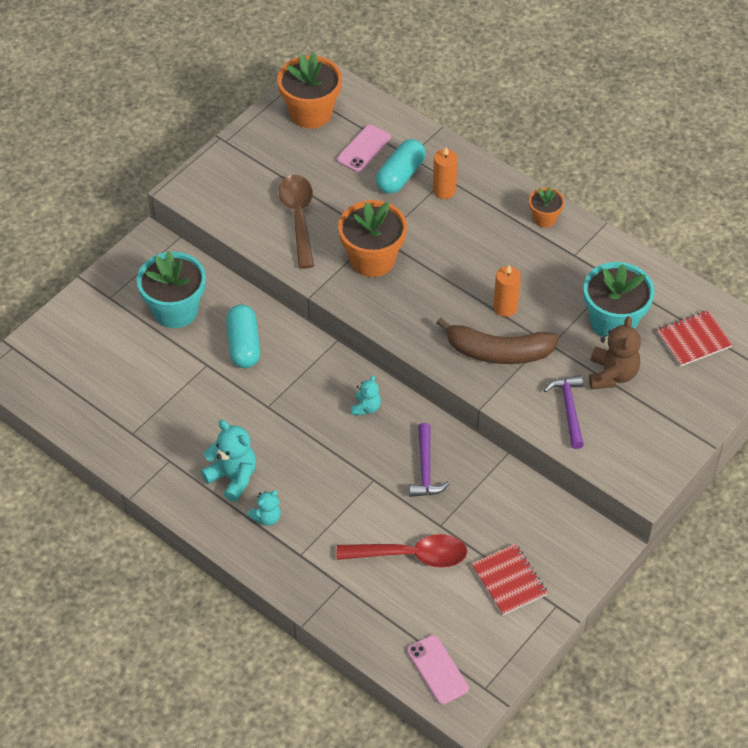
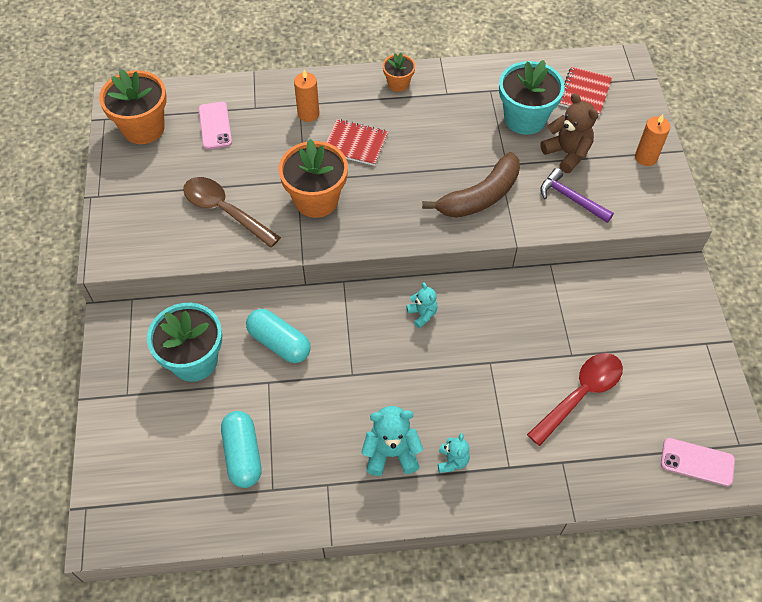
camera: 45 degrees left, 5 degrees up
(400, 175) = (265, 125): turquoise capsule -> turquoise capsule (243, 454)
(425, 469) = (514, 323): purple hammer -> none
(505, 307) = (447, 162): orange candle -> orange candle (646, 157)
(509, 580) = (659, 353): red notebook -> red notebook (355, 144)

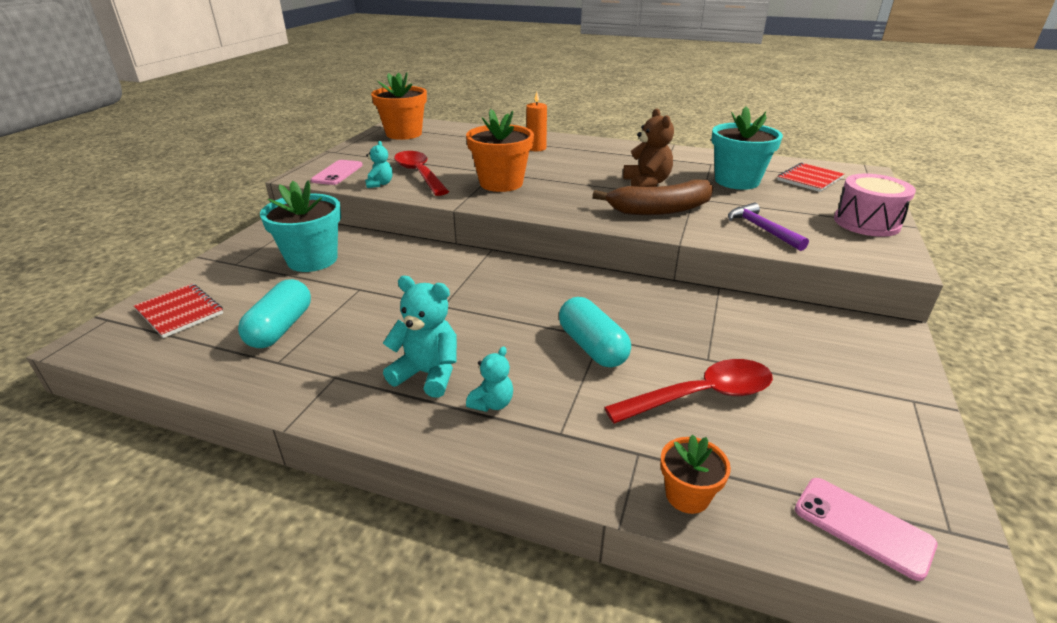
camera: 25 degrees right, 25 degrees down
(215, 126) = (457, 141): pink phone -> pink phone (337, 173)
(225, 211) = (419, 174): brown spoon -> red spoon
(279, 343) = (396, 268): turquoise capsule -> turquoise capsule (592, 347)
(355, 144) = (563, 166): red notebook -> red notebook (180, 312)
(398, 83) = (626, 148): orange flower pot -> orange flower pot (687, 495)
(422, 314) = (551, 286): turquoise teddy bear -> turquoise teddy bear (380, 184)
(567, 153) = (772, 205): brown teddy bear -> brown teddy bear (646, 183)
(646, 157) = (866, 222): orange candle -> pink drum

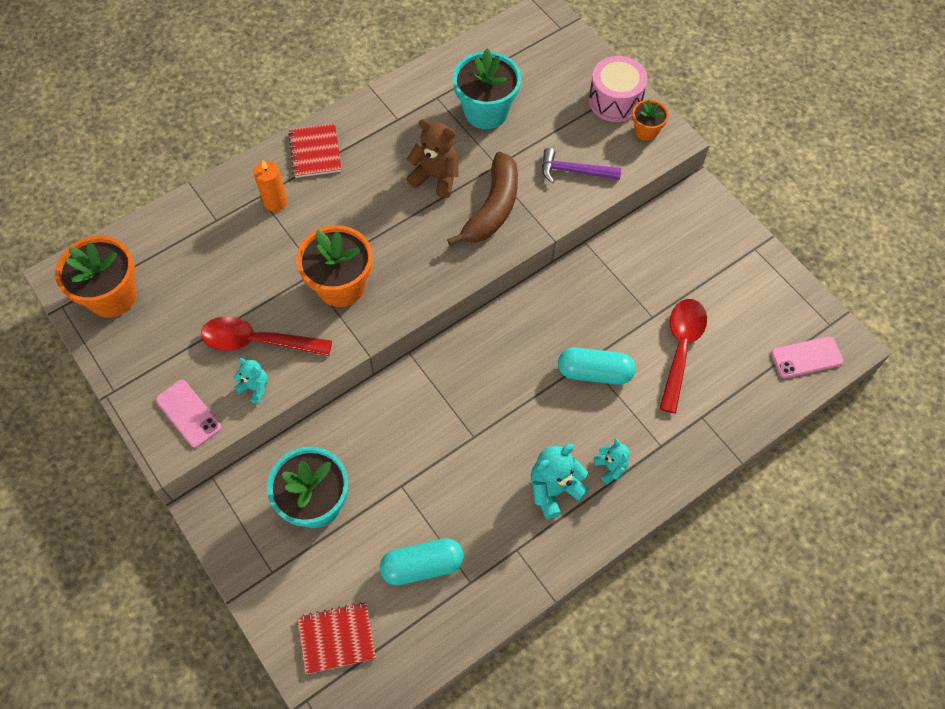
camera: 55 degrees left, 30 degrees up
(280, 328) = (422, 566): turquoise capsule -> turquoise capsule turned 60 degrees counterclockwise
(687, 495) = (743, 416): orange flower pot -> orange flower pot (646, 131)
(809, 179) = (524, 61): red notebook -> red notebook (315, 152)

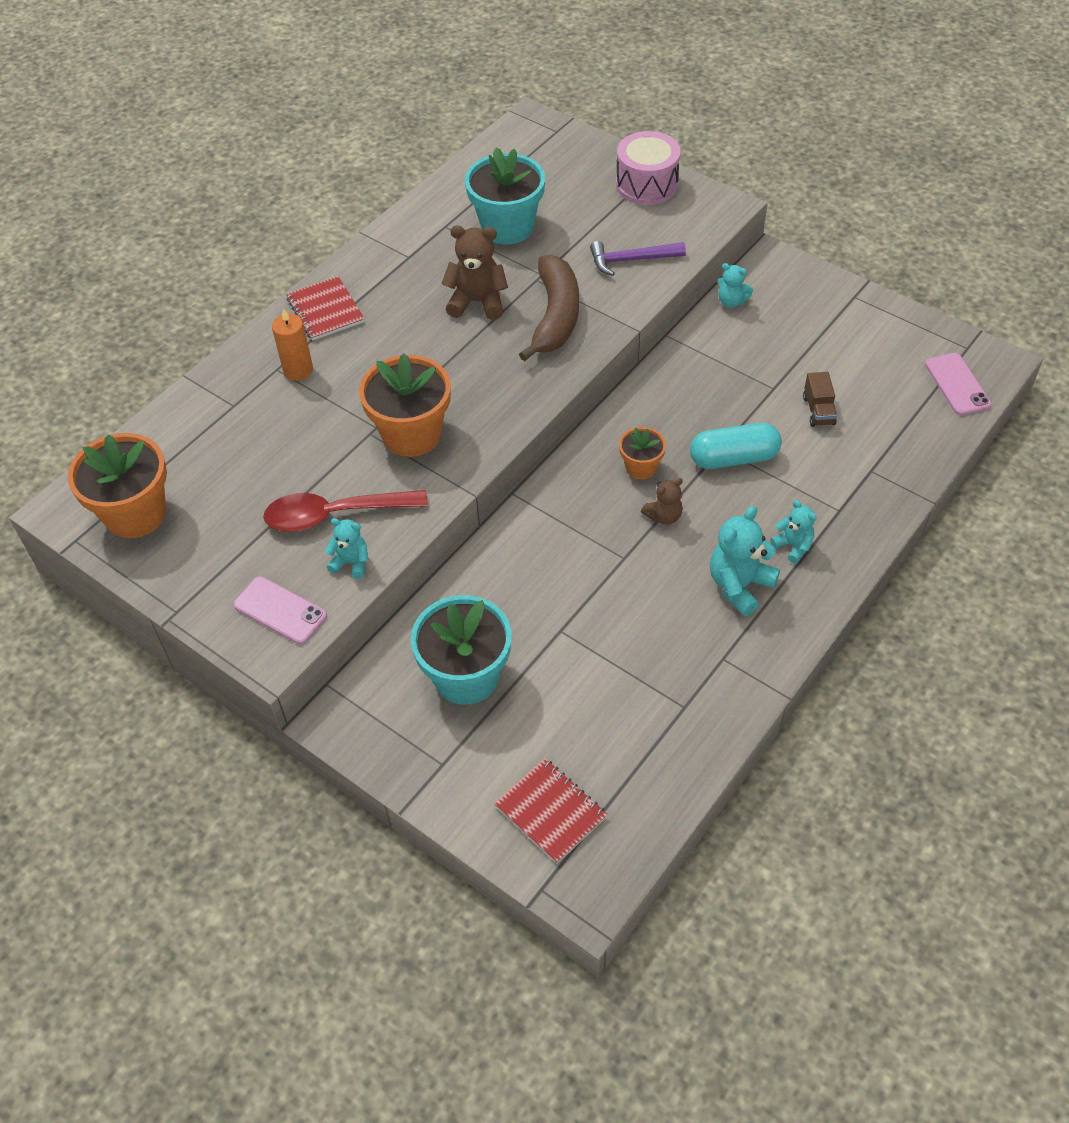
camera: 15 degrees left, 10 degrees down
(337, 638) = (550, 811): red notebook -> red notebook turned 75 degrees clockwise
(422, 566) = (621, 706): turquoise capsule -> none
(518, 409) = (664, 516): none -> brown teddy bear
(646, 131) = (693, 205): orange flower pot -> orange flower pot (641, 467)
(650, 225) = (731, 301): none -> turquoise teddy bear
(681, 348) = (818, 410): red spoon -> brown truck
(806, 357) = (957, 384): pink phone -> pink phone turned 75 degrees counterclockwise

